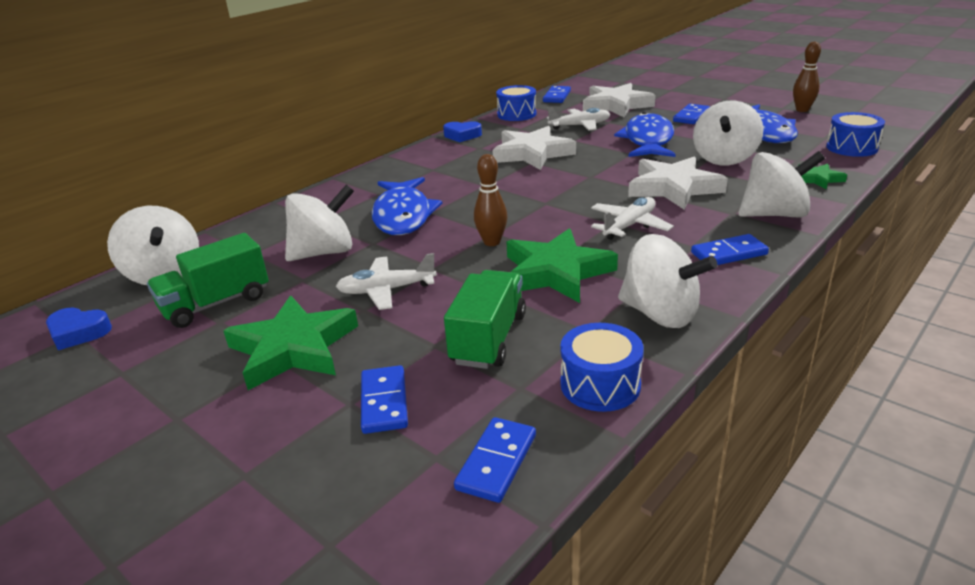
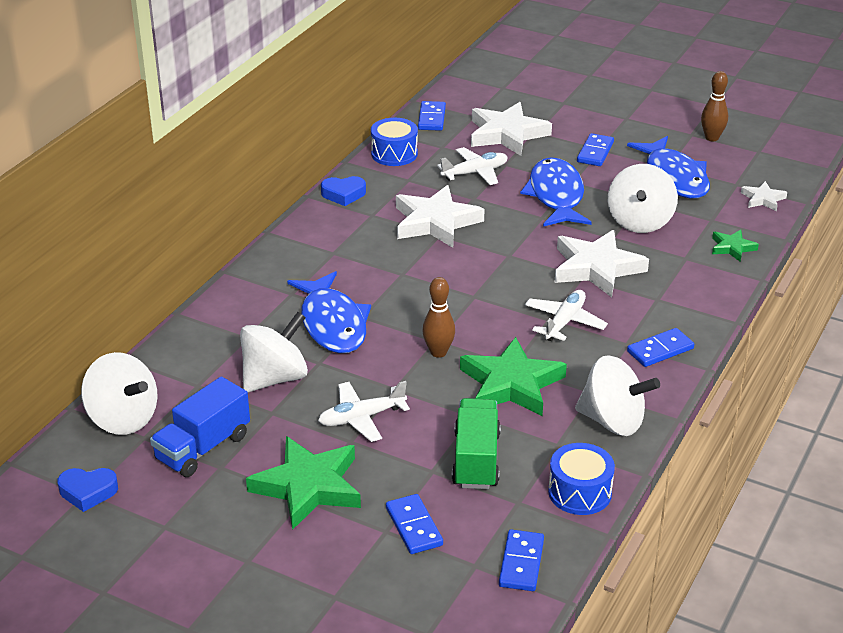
camera: 15 degrees left, 5 degrees up
(216, 304) = (203, 448): green truck -> blue truck
(774, 214) = (695, 298): white spinning top -> none
(851, 147) = (763, 199): blue drum -> white star

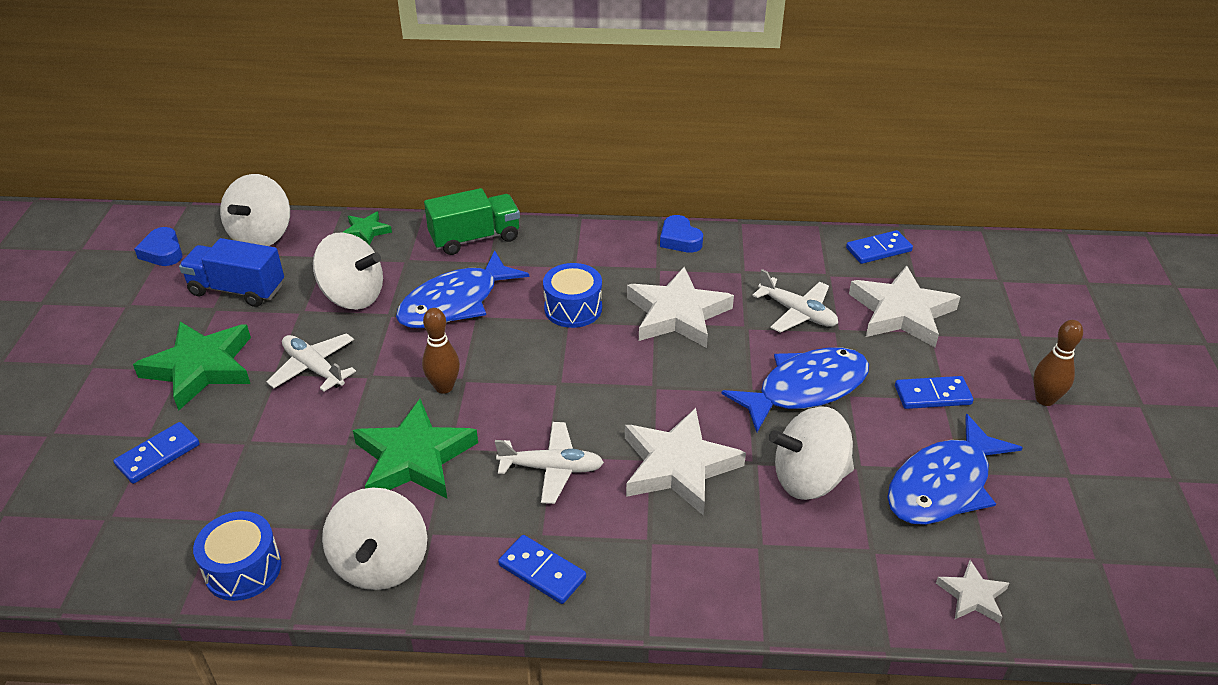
camera: 65 degrees right, 5 degrees up
(394, 154) = (783, 247): blue drum -> blue drum (573, 308)
(476, 460) = (274, 469): green truck -> green truck (475, 238)
(521, 563) = (116, 552): blue domino -> none
(712, 138) = (1081, 498): brown bowling pin -> brown bowling pin (1045, 399)
(732, 248) = (820, 590): green star -> green star (366, 231)

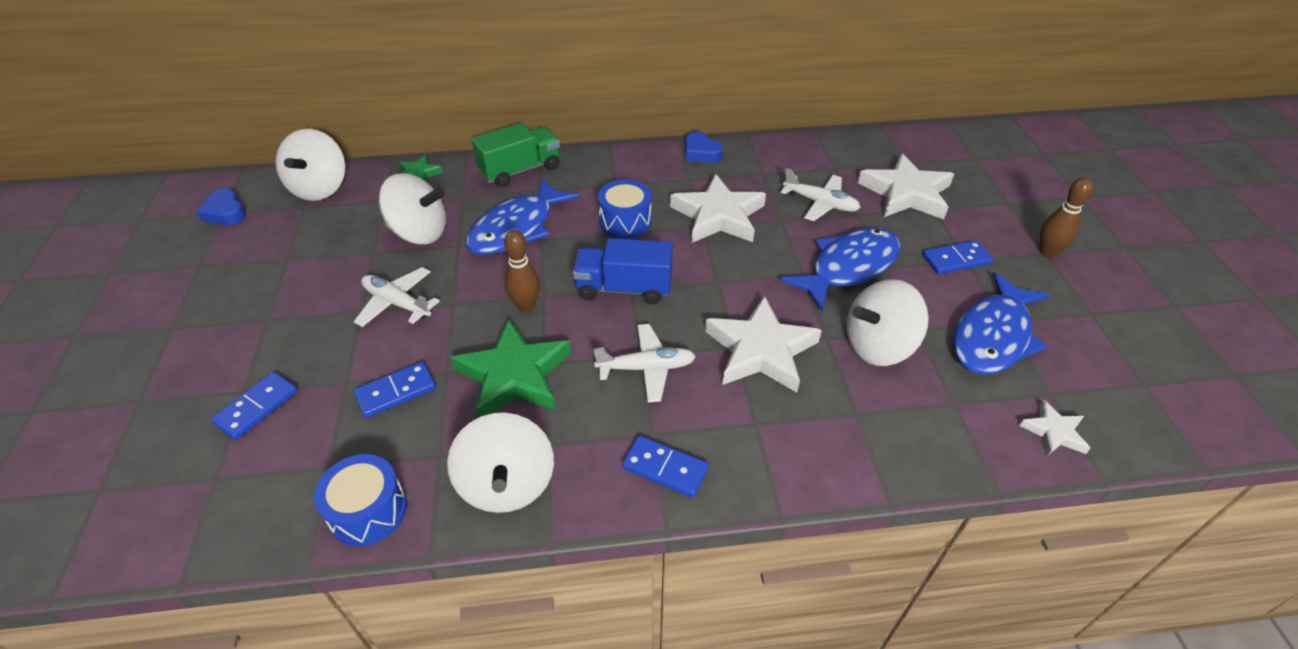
camera: 10 degrees left, 5 degrees up
(200, 368) = (284, 316): green star -> none
(237, 290) = (306, 239): blue truck -> blue truck (624, 288)
(878, 249) = (869, 144): blue domino -> blue domino (396, 391)

